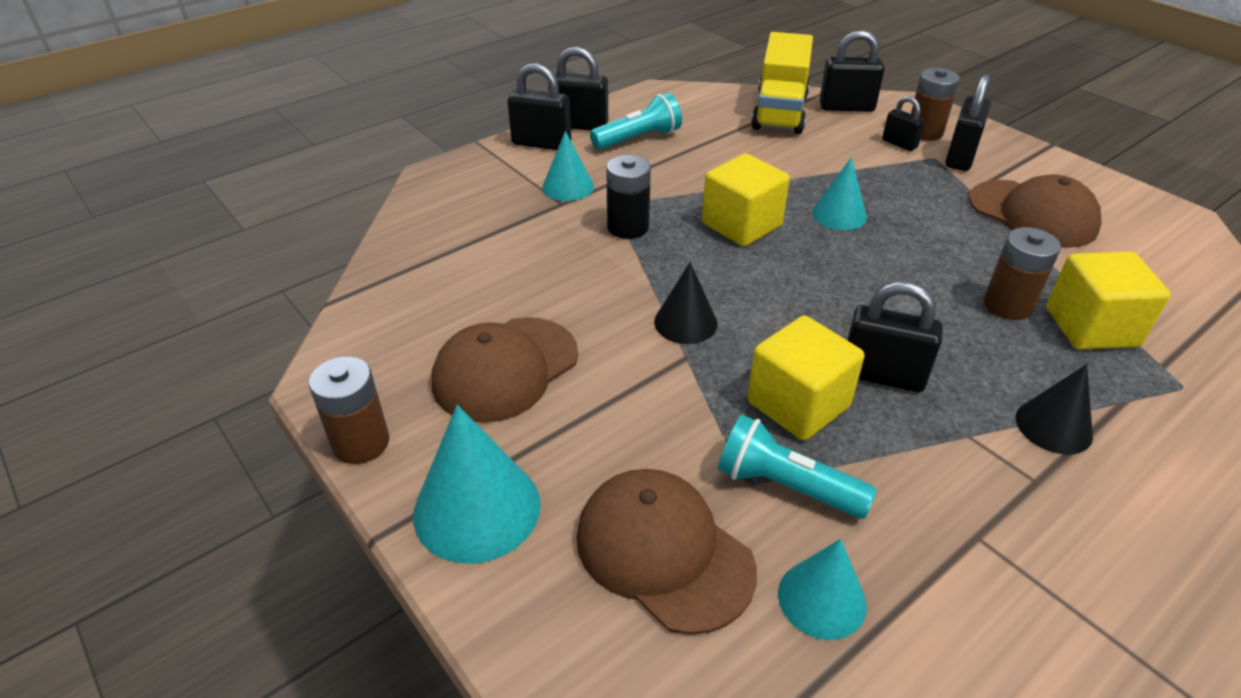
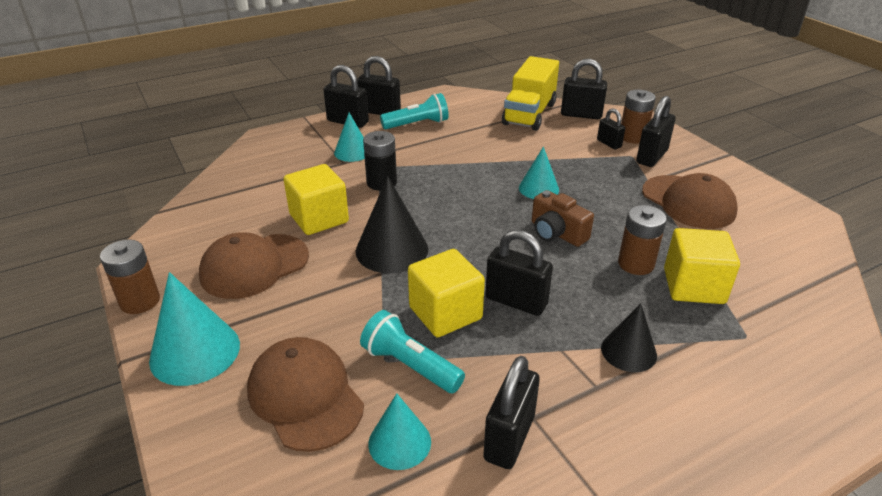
camera: 10 degrees right, 5 degrees down
(685, 322) = (392, 250): black cone -> black cone, size x1.59
(741, 225) = (463, 189): yellow cube -> yellow cube (319, 218)
(890, 274) = (557, 233): none -> brown camera
(960, 569) = (509, 438): none -> black padlock

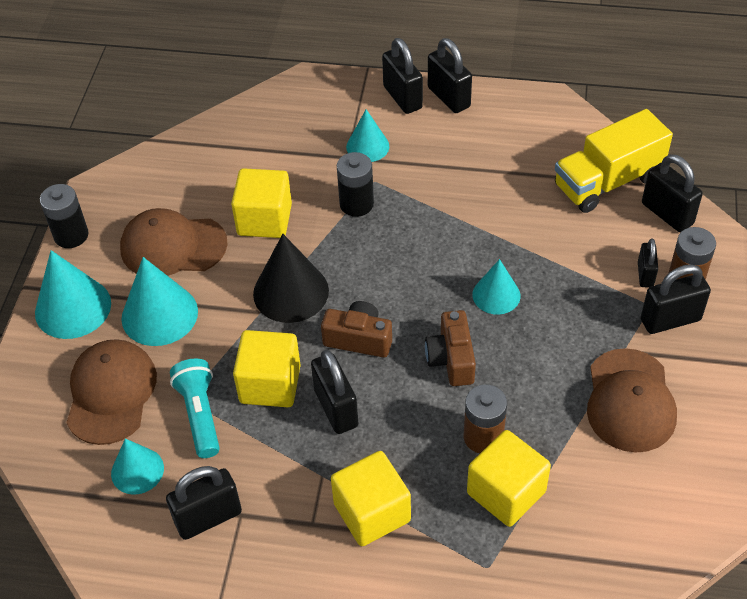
camera: 40 degrees right, 15 degrees up
(140, 301) = (71, 235): brown battery -> black battery
(291, 315) = (159, 314): none -> turquoise cone
(417, 124) = (468, 137): turquoise flashlight -> none
(479, 253) = (359, 339): none -> brown camera
(628, 351) = (372, 512): black cone -> yellow cube

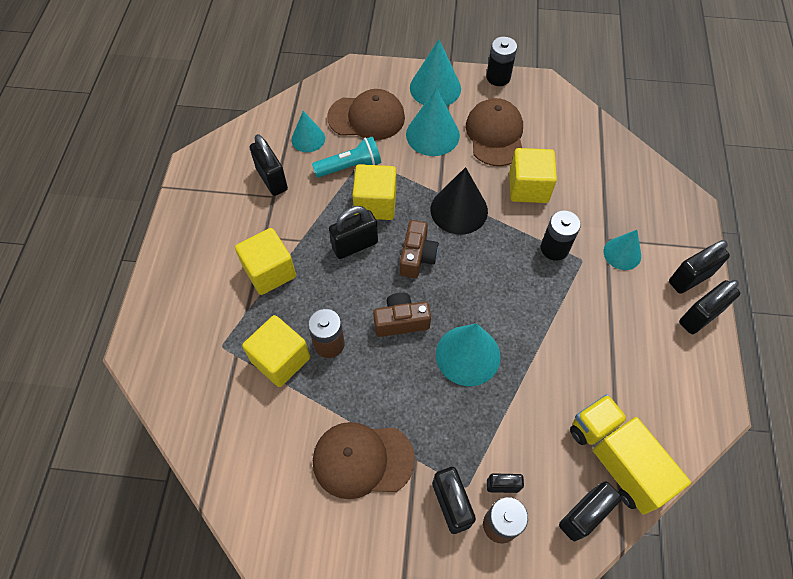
camera: 85 degrees right, 10 degrees up
(496, 295) = (468, 355): turquoise cone -> turquoise cone, size x1.59

